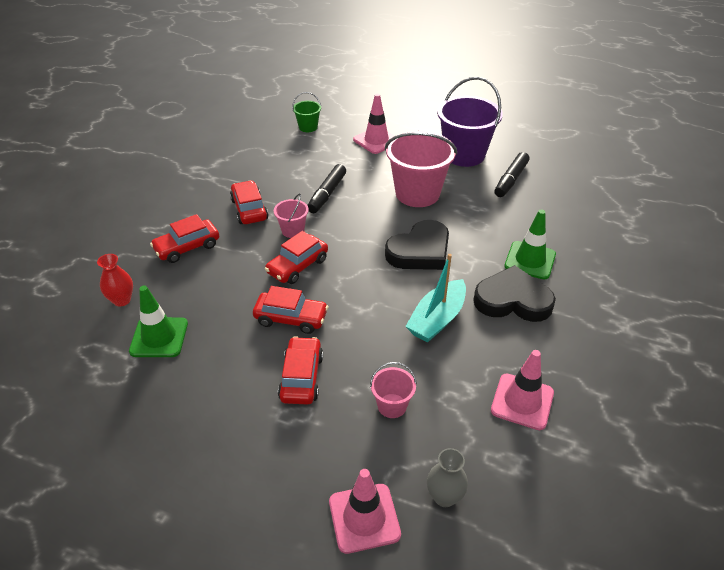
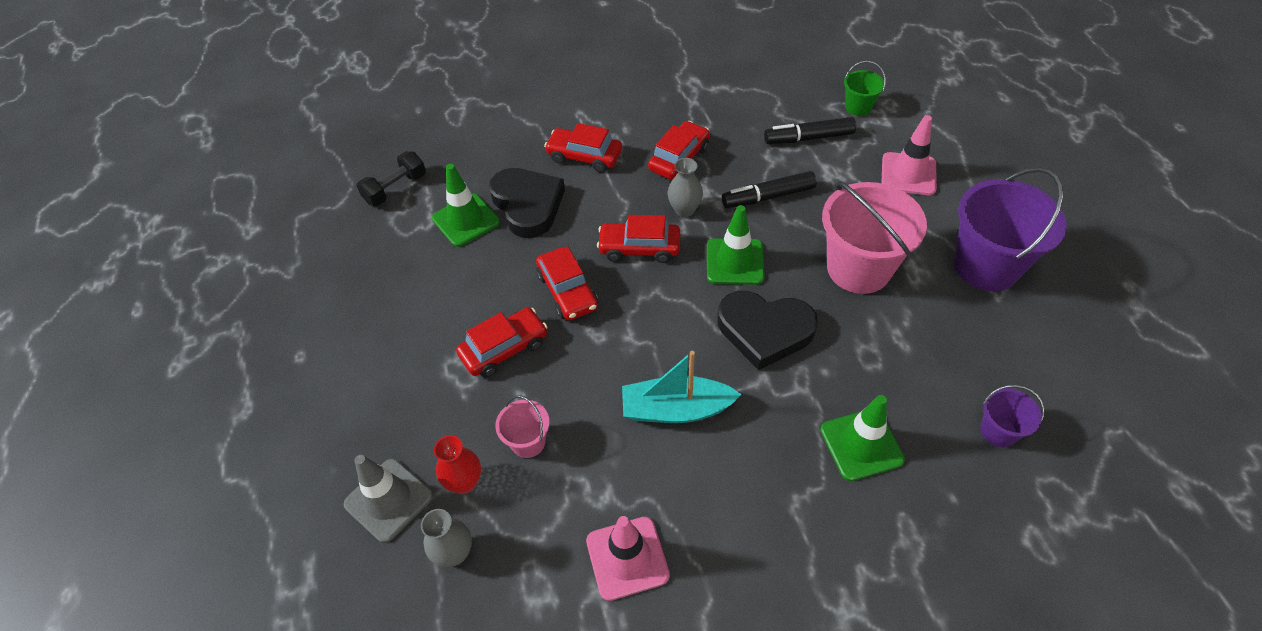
camera: 55 degrees right, 10 degrees up
(69, 362) = (395, 189): none -> black dumbbell
(122, 300) = (484, 166): red vase -> red vase (464, 482)
(293, 230) = (684, 210): pink bucket -> grey vase
(358, 234) = (735, 262): none -> green traffic cone
(364, 518) = (388, 500): pink traffic cone -> grey traffic cone
(510, 180) = (994, 340): black marker -> black marker (808, 138)
(512, 300) = (774, 464): black heart -> black heart (528, 205)
(563, 211) = (998, 431): none -> purple bucket

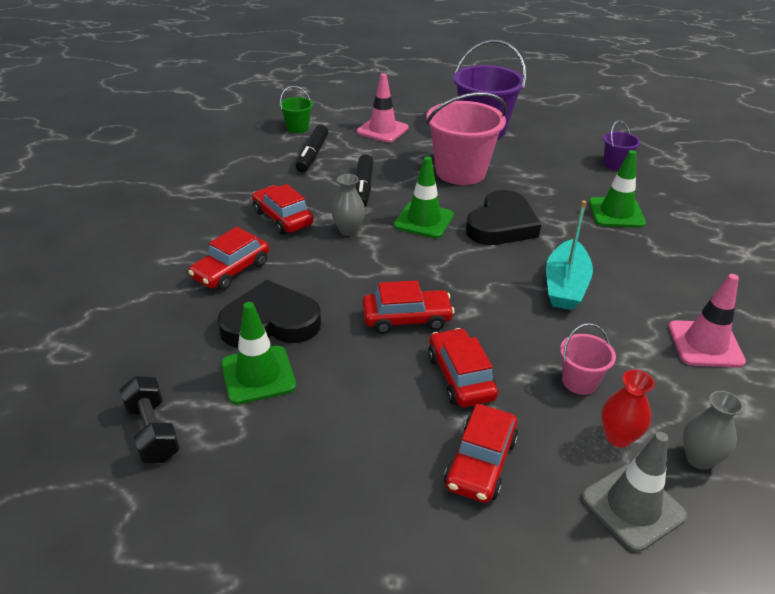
camera: 75 degrees left, 15 degrees down
(639, 248) = (378, 264): red car -> red car (480, 462)

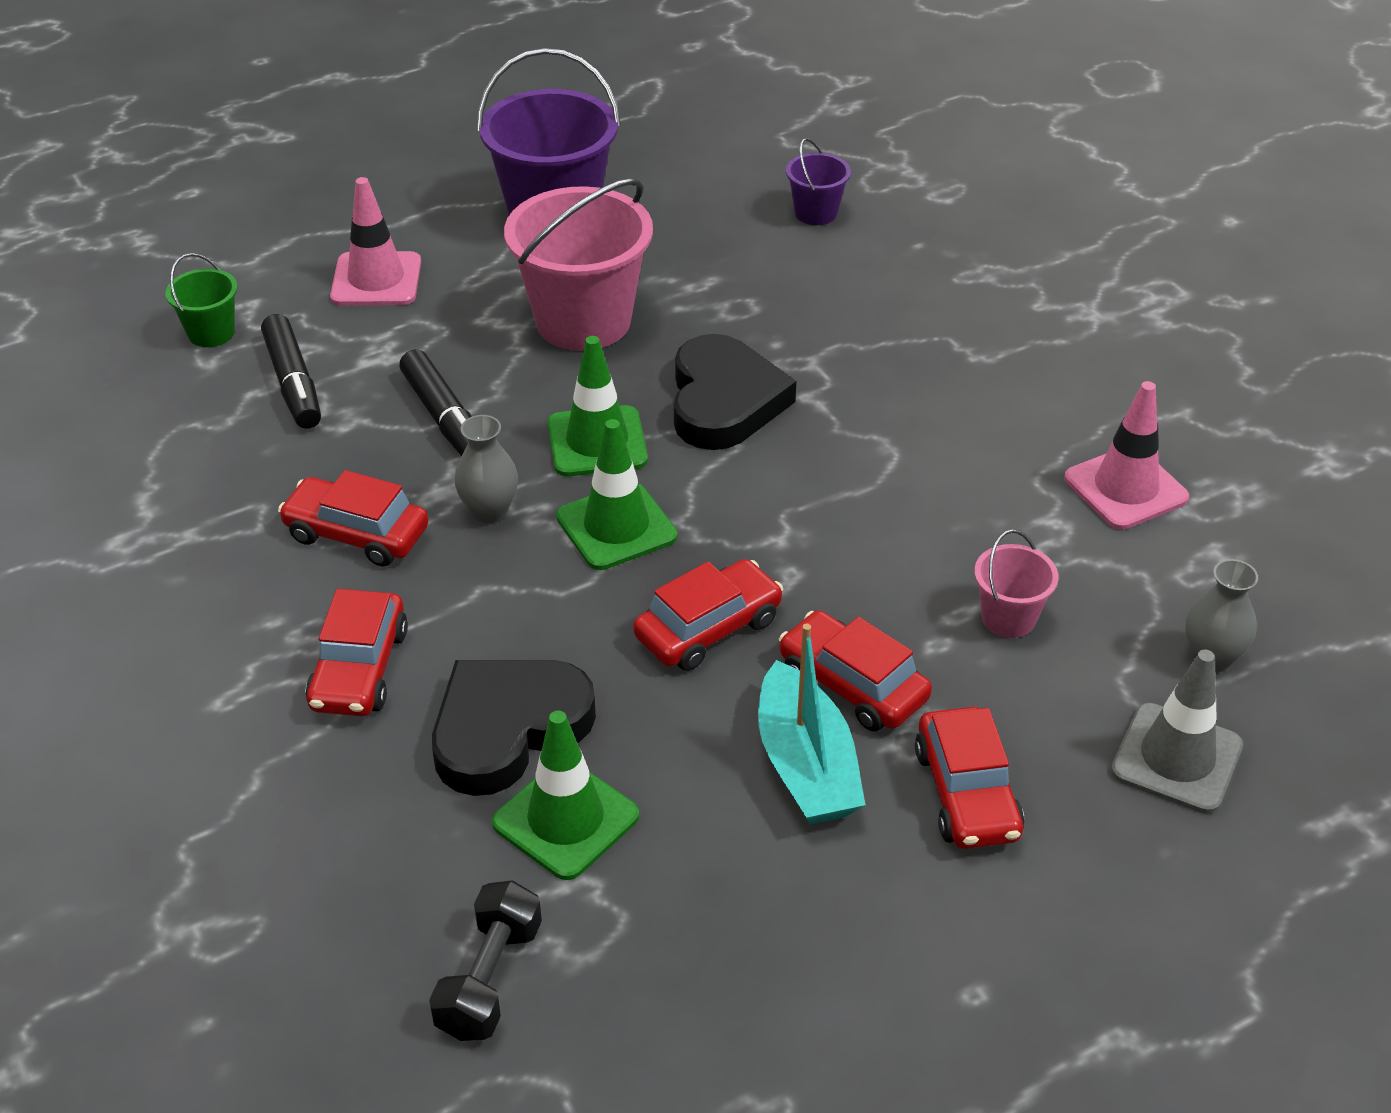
camera: 30 degrees left, 5 degrees up
(153, 432) = (489, 979): black dumbbell -> black dumbbell turned 75 degrees clockwise
(565, 285) = (890, 472): turquoise boat -> turquoise boat (806, 765)
(616, 213) = (877, 310): green traffic cone -> green traffic cone (616, 527)
(618, 437) = (1104, 675): red vase -> none

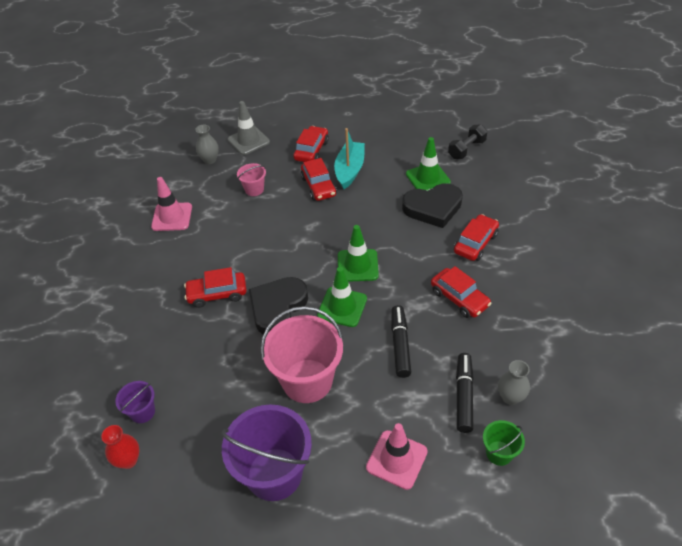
camera: 150 degrees left, 5 degrees up
(489, 511) = (402, 290): grey vase -> grey vase (510, 397)
(708, 628) = (350, 217): red car -> red car (217, 294)
(778, 168) = (128, 460): none -> red vase

